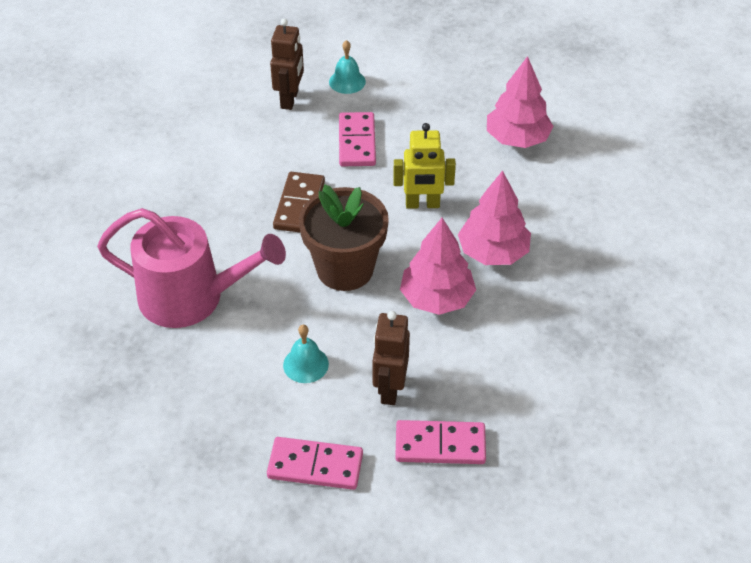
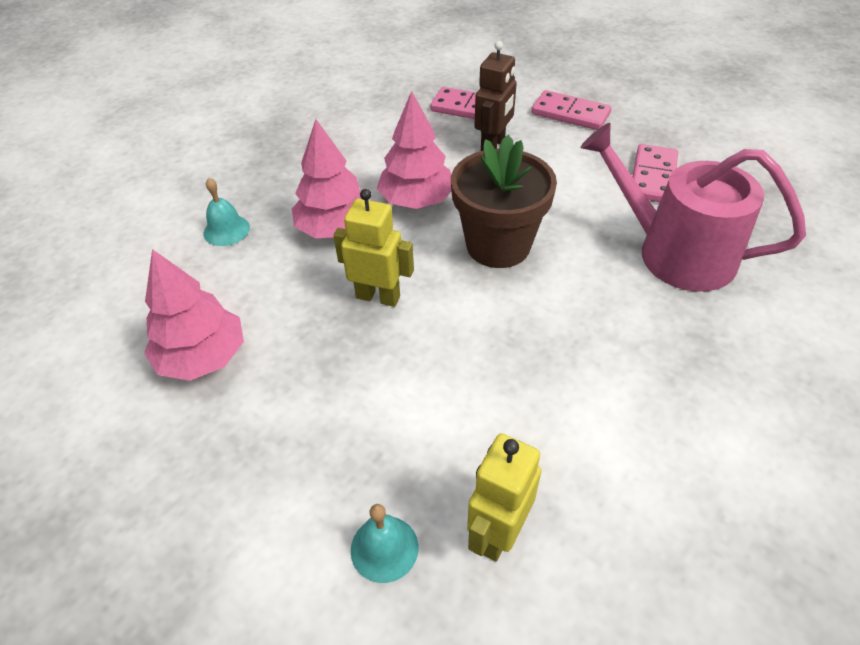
camera: 160 degrees left, 0 degrees up
(290, 99) = (498, 533): brown robot -> yellow robot
(299, 205) = (530, 331): brown domino -> none
(305, 364) = (562, 174): turquoise bell -> turquoise bell (226, 230)
(357, 142) = (419, 410): pink domino -> pink domino (653, 177)

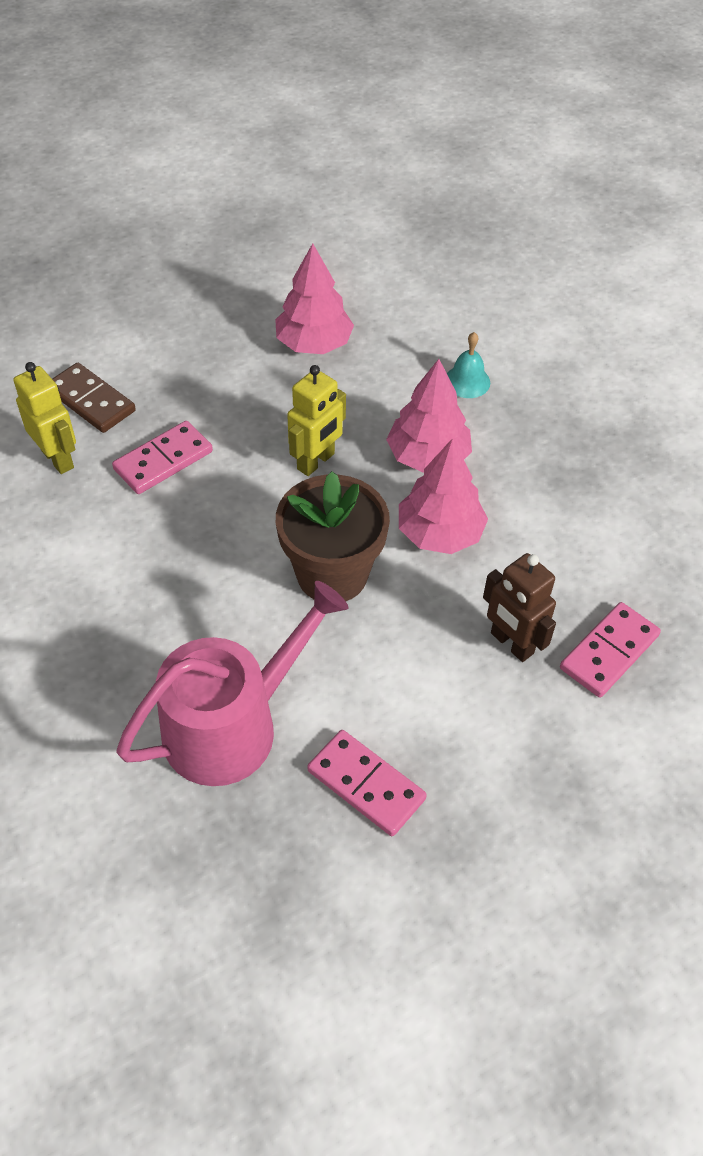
camera: 110 degrees right, 5 degrees up
(384, 548) = (91, 401): turquoise bell -> brown domino
(570, 113) = (548, 766): pink domino -> pink domino (163, 461)

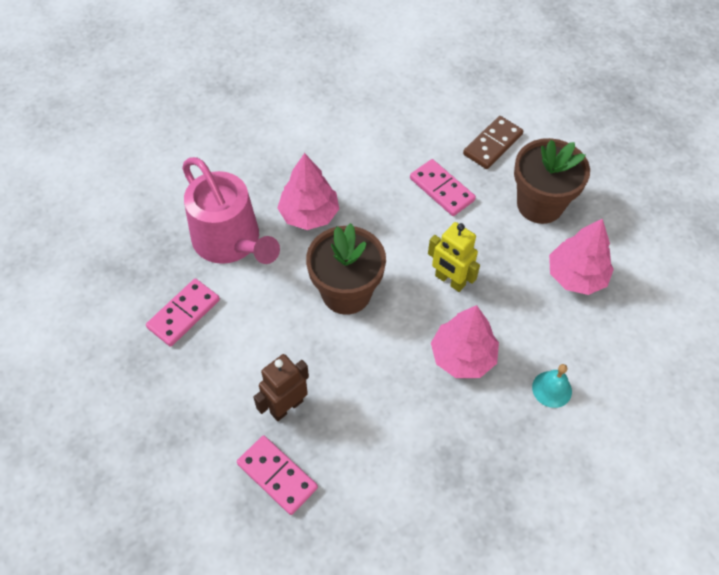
camera: 90 degrees right, 5 degrees up
(58, 458) = (438, 133): yellow robot -> none
(202, 364) = (540, 204): none -> brown flower pot
(440, 533) = (386, 362): pink tree -> pink tree (309, 214)

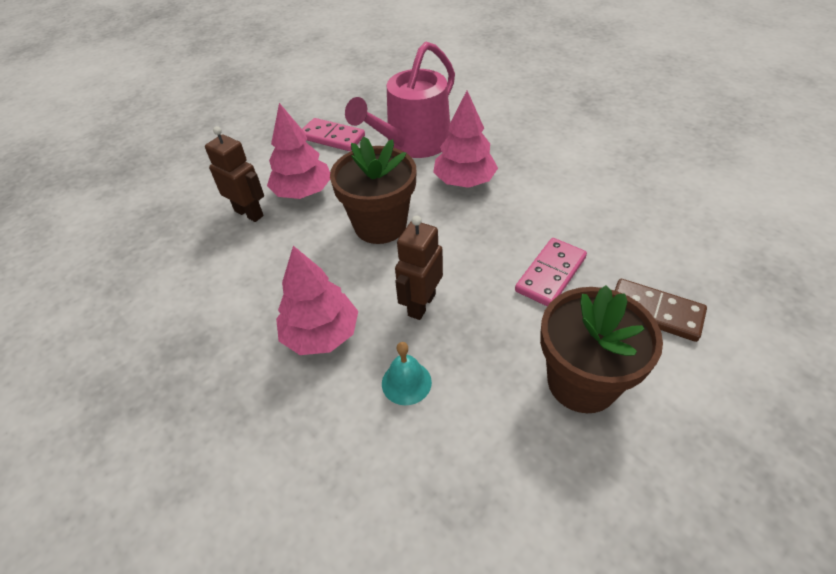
camera: 80 degrees right, 10 degrees down
(277, 476) = (182, 222): pink domino -> none
(449, 280) = (421, 304): yellow robot -> brown robot
(552, 389) = (287, 437): turquoise bell -> turquoise bell (406, 382)
(576, 276) = (475, 446): pink tree -> pink tree (303, 192)

